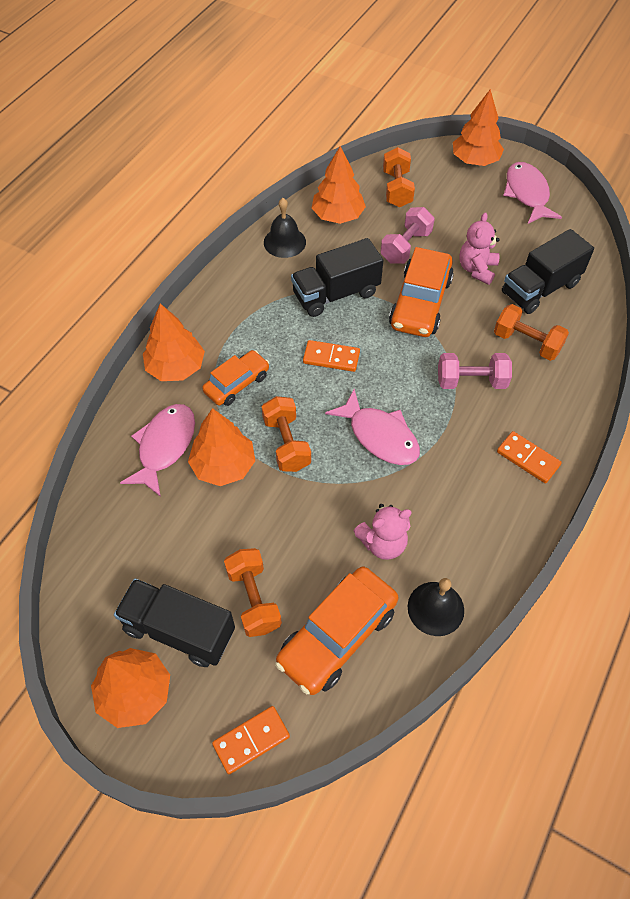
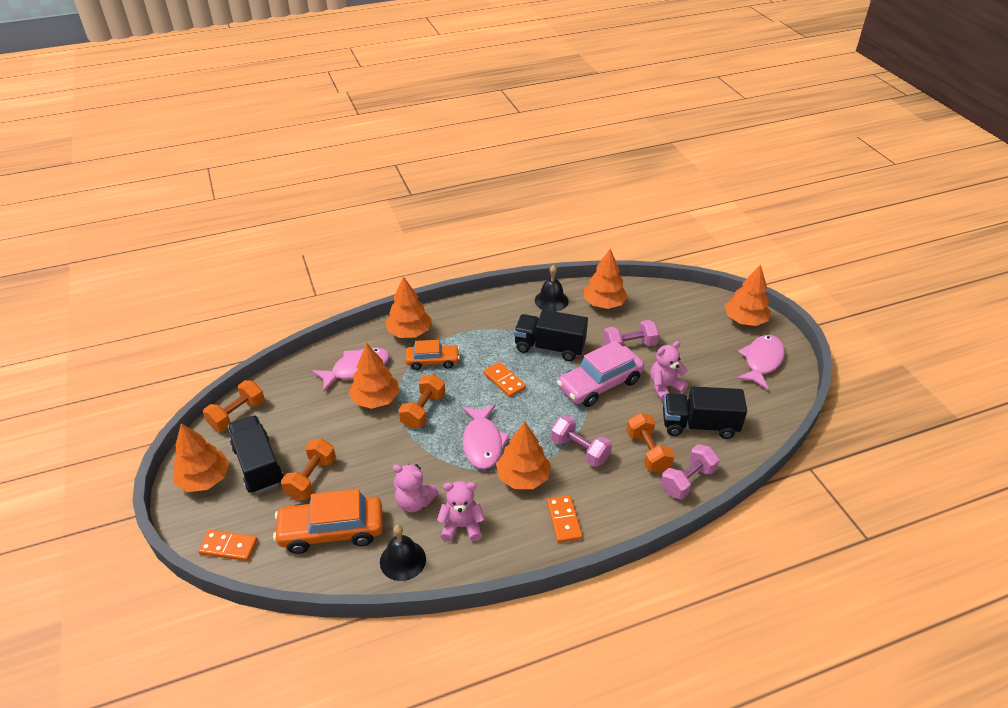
camera: 40 degrees right, 15 degrees down
(397, 189) = (664, 309): orange dumbbell -> orange dumbbell (237, 415)
(420, 303) = (600, 384): orange car -> pink car
(450, 533) = (461, 526): none -> pink teddy bear
(451, 443) = (523, 477): none -> orange tree
(583, 348) = (687, 481): none -> pink dumbbell

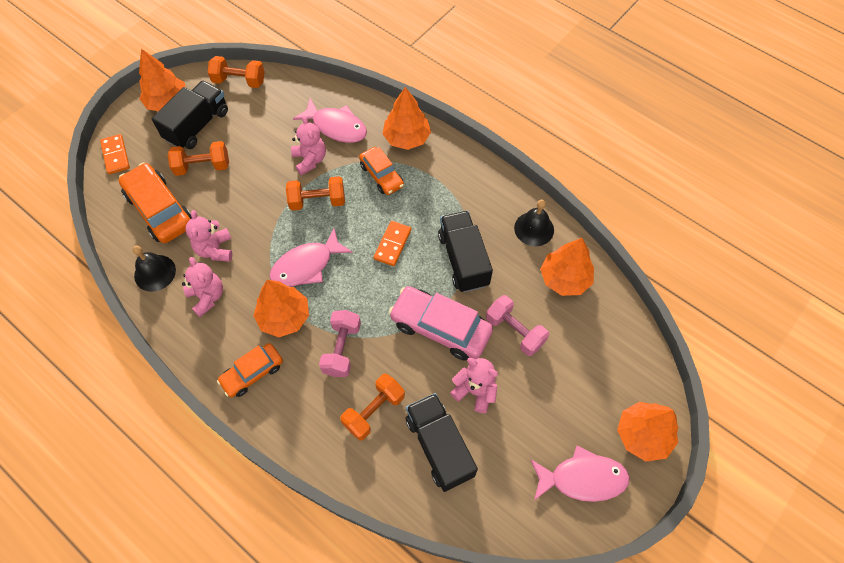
camera: 60 degrees right, 20 degrees up
(375, 399) = (310, 160): orange tree -> pink teddy bear
(563, 520) = (252, 373): orange domino -> orange car
(687, 481) = (356, 463): pink dumbbell -> none

